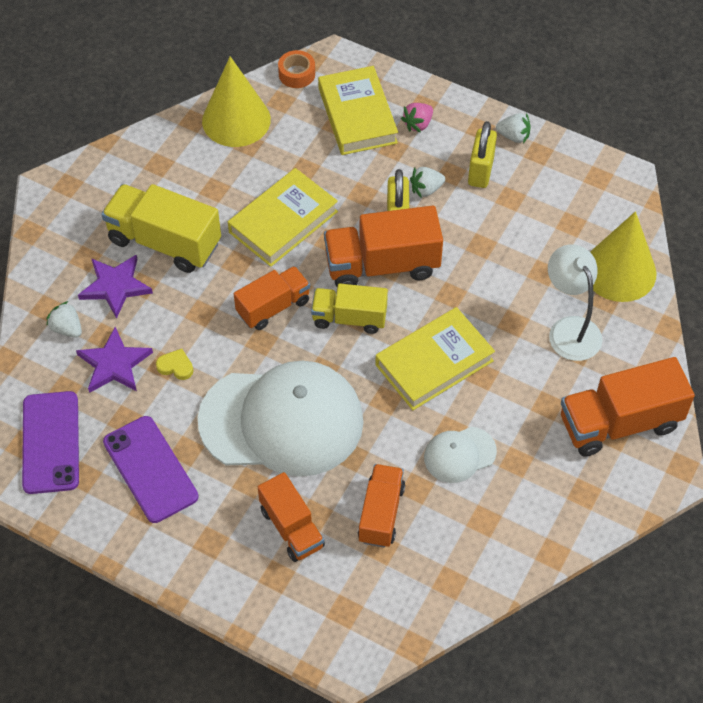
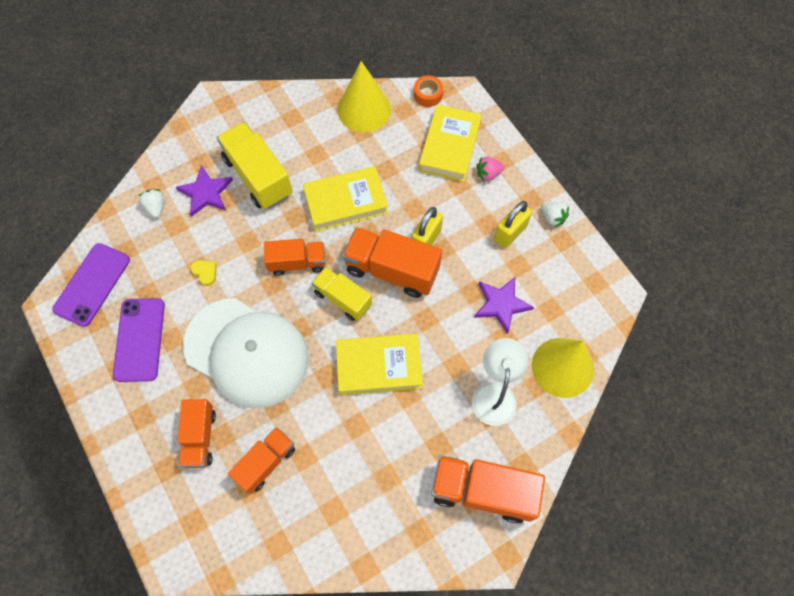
camera: 30 degrees right, 10 degrees up
(114, 364) = (168, 249): purple star -> purple star (501, 304)
(426, 189) = (461, 227): white strawberry -> none
(459, 454) = (350, 448): white cap -> none

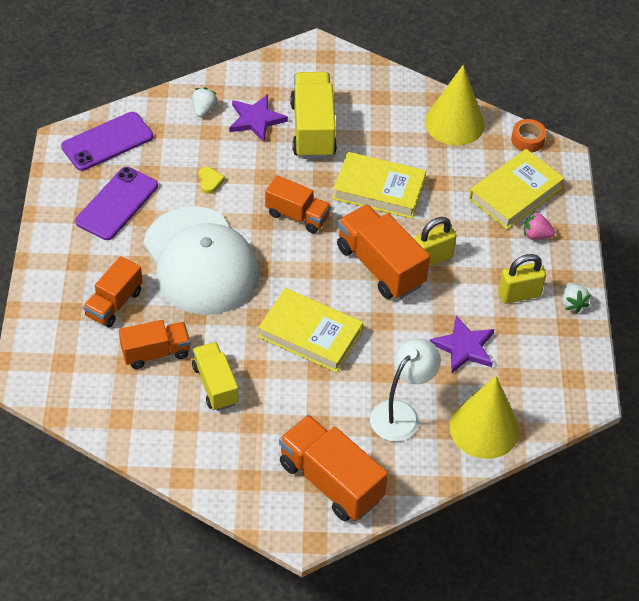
camera: 30 degrees right, 15 degrees down
(343, 299) = (317, 265): yellow truck -> yellow truck (215, 385)

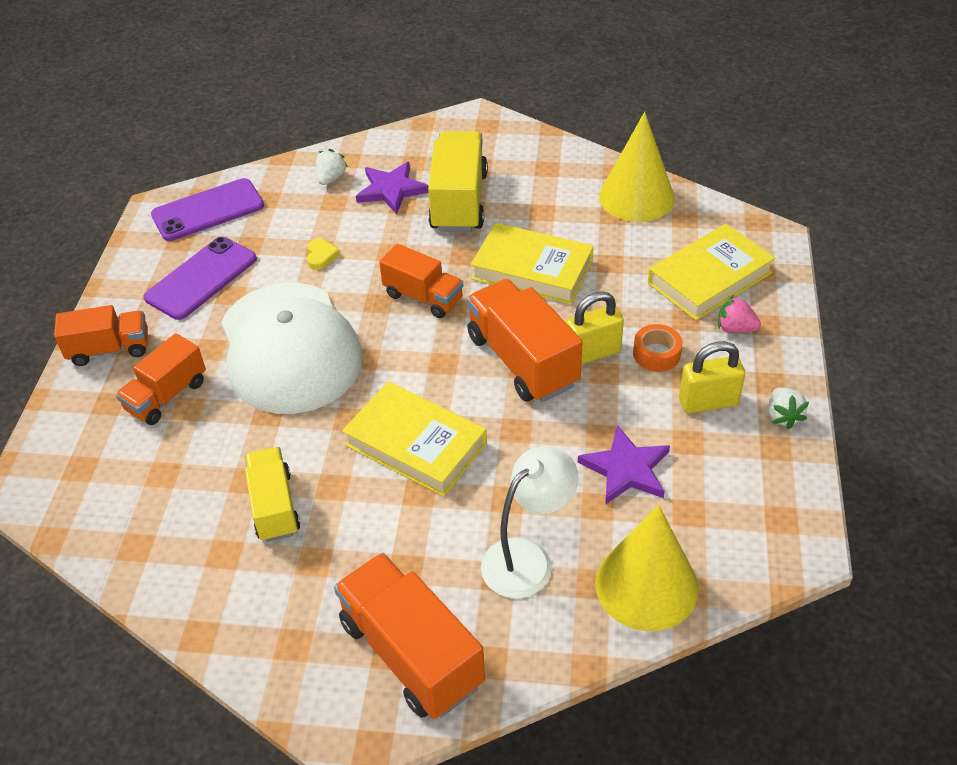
camera: 10 degrees right, 5 degrees down
(156, 353) = (205, 460): orange truck -> orange truck (109, 349)
(527, 140) = (729, 217): orange tape -> orange tape (656, 354)

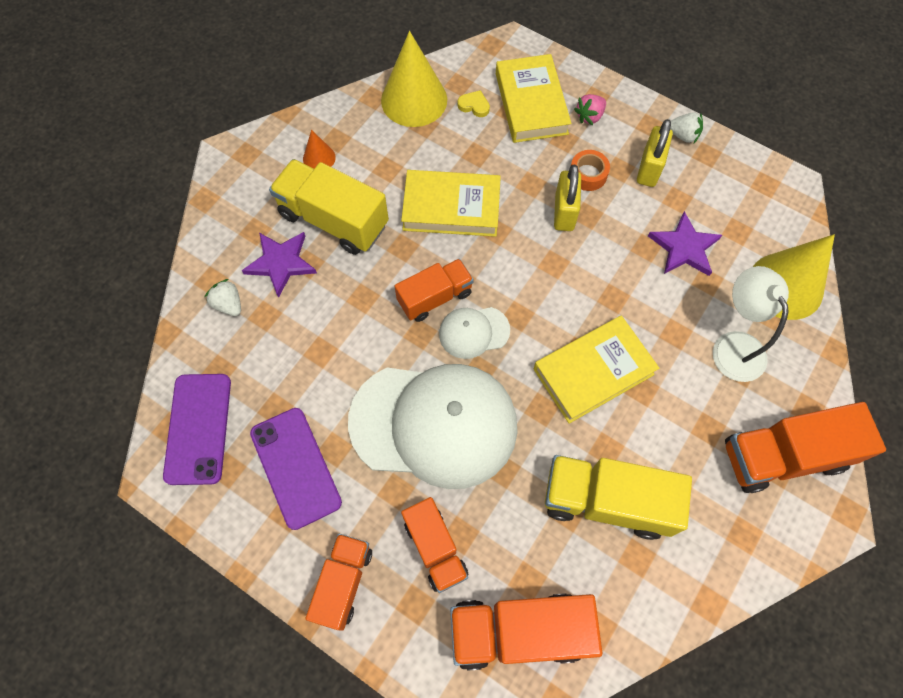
camera: 65 degrees left, 20 degrees up
(274, 506) = (606, 501): yellow truck -> yellow truck, size x1.56
(321, 256) = (332, 354): yellow heart -> yellow heart (474, 106)
(403, 338) = (474, 332): none -> white cap
(518, 167) = (319, 158): none -> orange cone
(522, 360) = (546, 261): orange truck -> orange truck (519, 631)
(532, 270) = (451, 207): yellow book -> yellow book turned 45 degrees clockwise

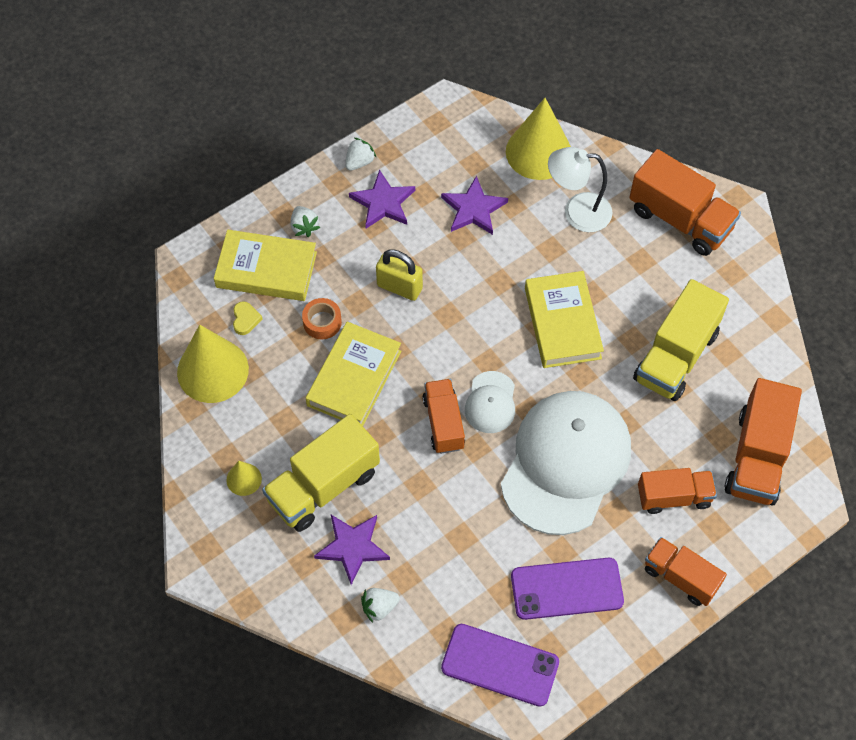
camera: 70 degrees left, 5 degrees down
(319, 158) = (244, 479): orange cone -> yellow cone
(474, 106) = (245, 319): yellow heart -> yellow heart turned 135 degrees clockwise
(588, 174) = (367, 253): orange tape -> orange tape (322, 322)
(589, 116) = (304, 227): pink strawberry -> white strawberry
(649, 169) = (383, 203): yellow padlock -> purple star
(783, 456) = (680, 219): orange truck -> orange truck turned 60 degrees counterclockwise

